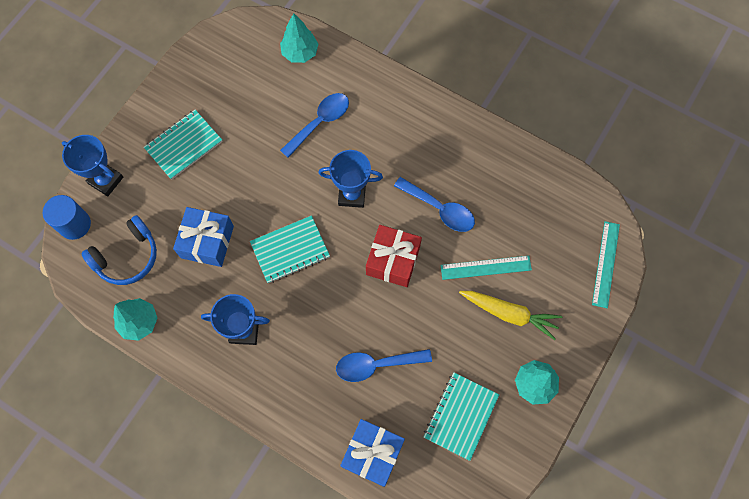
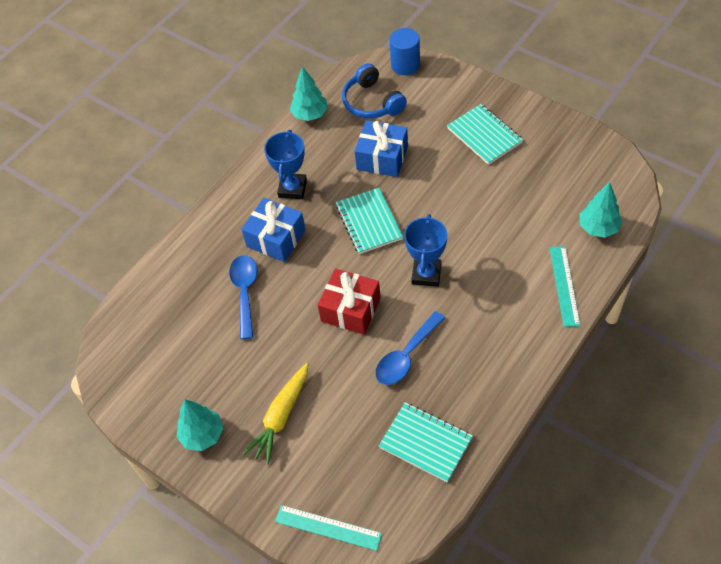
camera: 100 degrees right, 15 degrees down
(106, 180) = (448, 82): blue trophy -> none
(320, 122) = (512, 246): blue spoon -> none
(372, 454) = (163, 288): blue gift -> blue gift (276, 238)
(461, 416) = (183, 363): turquoise notebook -> turquoise notebook (425, 443)
(486, 268) = (335, 397): turquoise ruler -> turquoise ruler (564, 286)

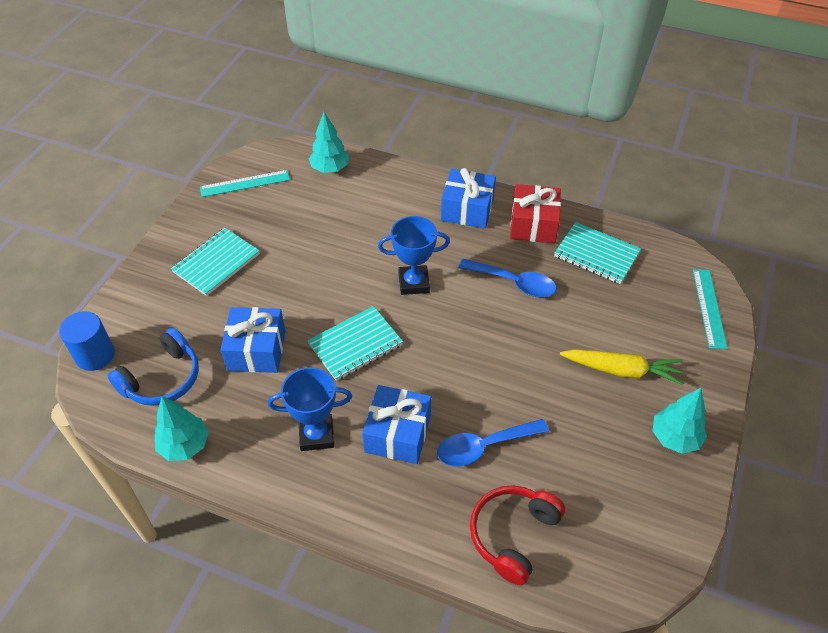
camera: 110 degrees left, 5 degrees down
(169, 295) = (513, 535): none -> red headphones
(350, 309) = (475, 338): red gift -> red gift (533, 225)
(425, 443) = (596, 254): turquoise notebook -> turquoise notebook turned 75 degrees counterclockwise
(515, 338) = (467, 209): none -> blue gift
(564, 286) = (401, 184): turquoise ruler -> turquoise ruler (245, 183)

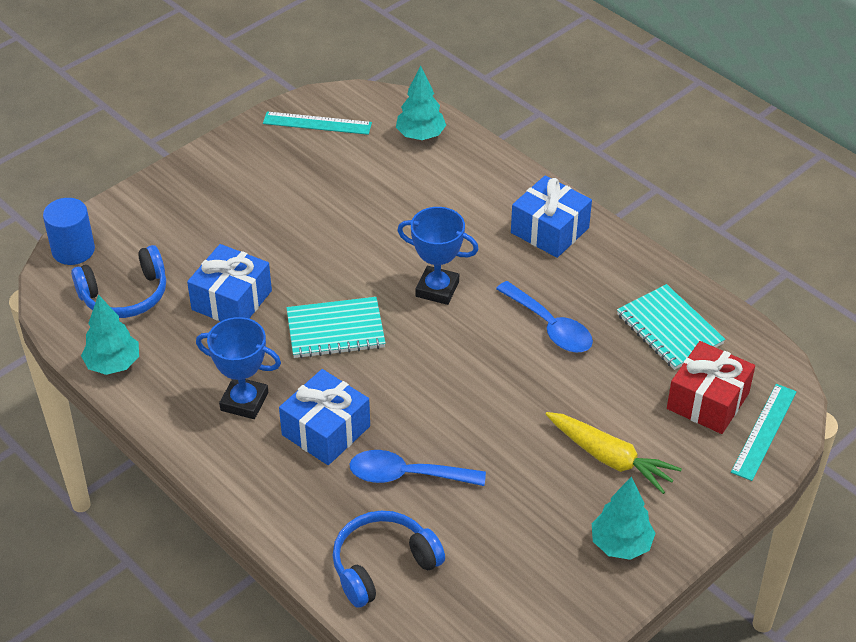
camera: 25 degrees right, 5 degrees down
(216, 263) = (240, 199): turquoise notebook -> none
(513, 535) = (382, 565): red headphones -> blue headphones
(533, 225) = (616, 272): red gift -> red gift (708, 401)

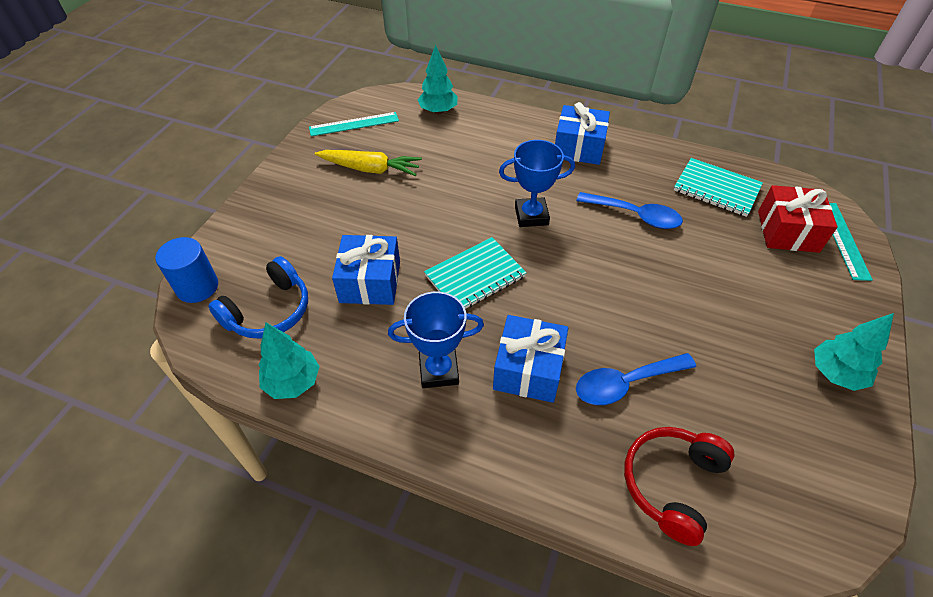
camera: 25 degrees left, 5 degrees up
(382, 565) = (671, 484): blue headphones -> red headphones
(610, 458) = (763, 302): yellow carrot -> yellow carrot (370, 169)

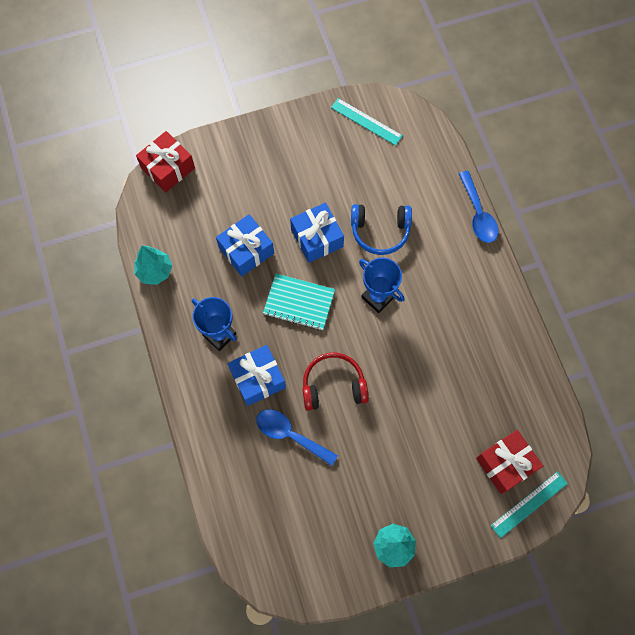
camera: 50 degrees right, 20 degrees up
(197, 287) = (168, 168): blue cylinder -> red gift
(269, 311) = (184, 219): blue headphones -> blue headphones (380, 231)
(370, 169) = (333, 170): yellow carrot -> none
(438, 111) = (429, 160): turquoise tree -> none
(579, 147) = (475, 279): blue gift -> blue gift (317, 238)
(635, 215) = (435, 359): blue spoon -> blue spoon (478, 214)
(671, 484) = (246, 493): red headphones -> red headphones (333, 385)
(716, 189) = (511, 396): turquoise notebook -> none

